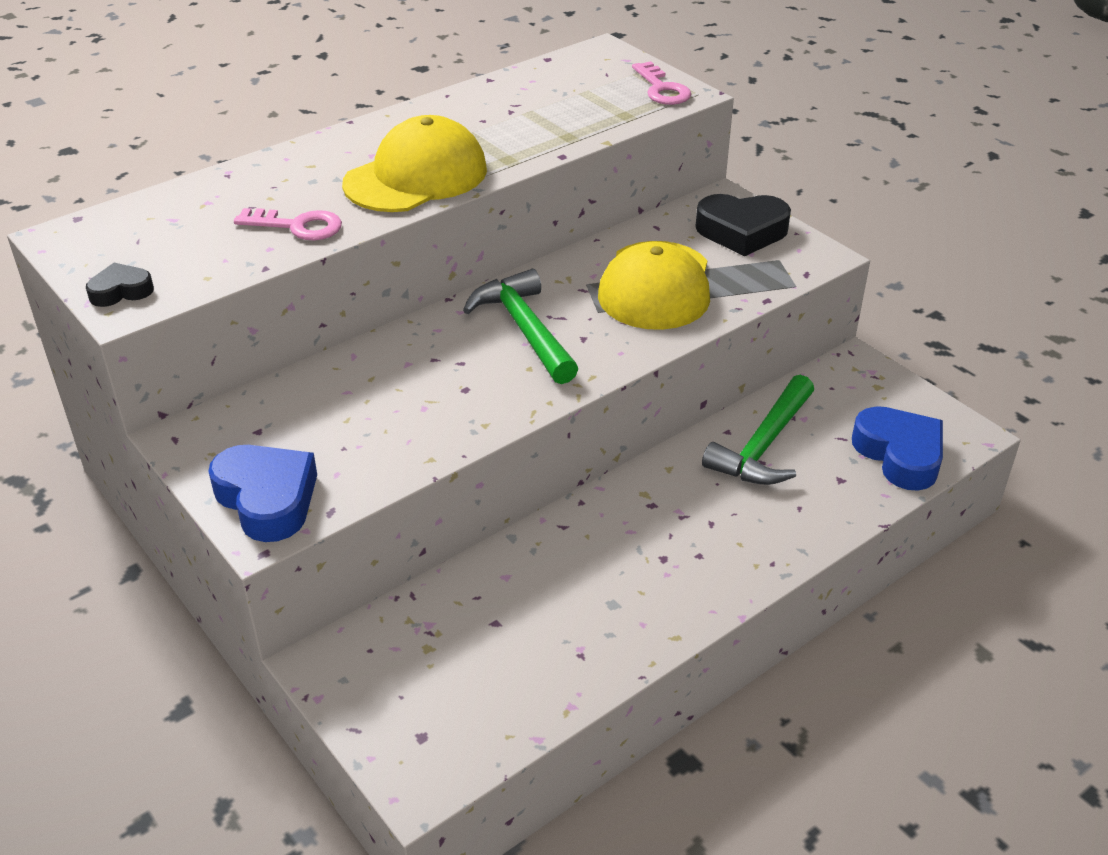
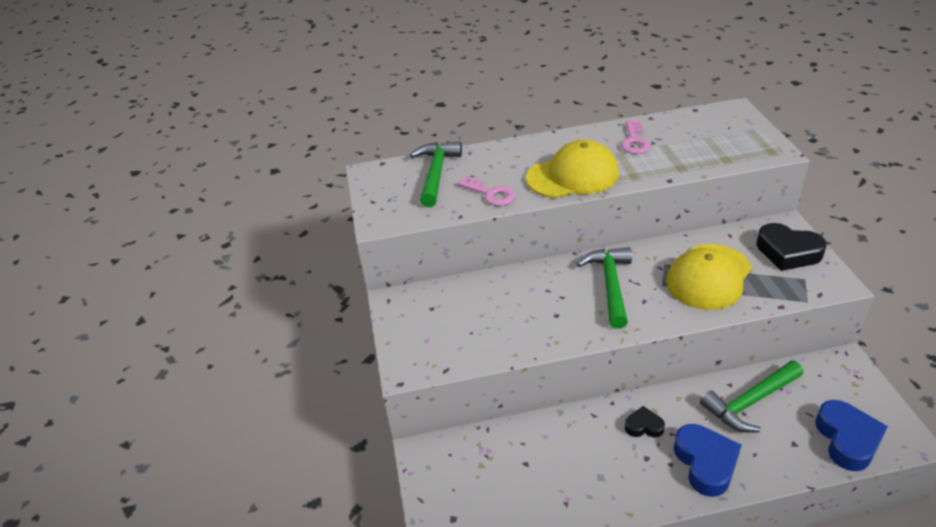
camera: 30 degrees right, 0 degrees up
(121, 291) = (381, 212): black heart -> black heart (643, 426)
(186, 215) = (436, 173): none -> green hammer
(267, 499) = (417, 351): blue heart -> blue heart (705, 463)
(662, 89) = (761, 145): pink key -> pink key (634, 141)

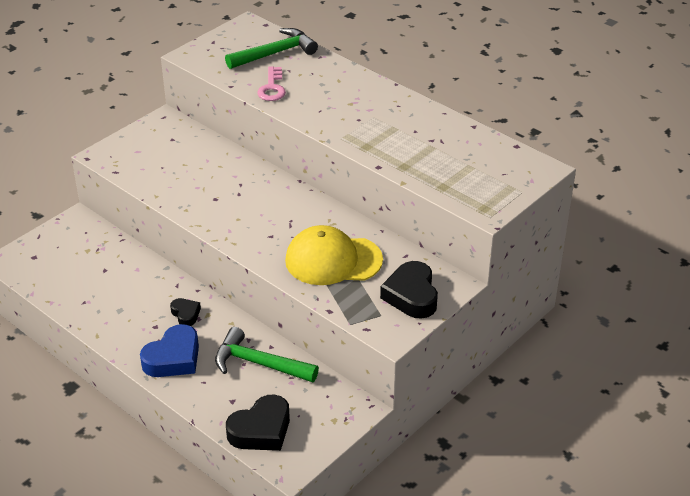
camera: 50 degrees right, 0 degrees up
(573, 176) = (336, 117): yellow cap -> none
(610, 285) = (275, 212): green hammer -> none
(634, 141) = (423, 129): pink key -> none
(847, 439) = (261, 430): blue heart -> black heart

